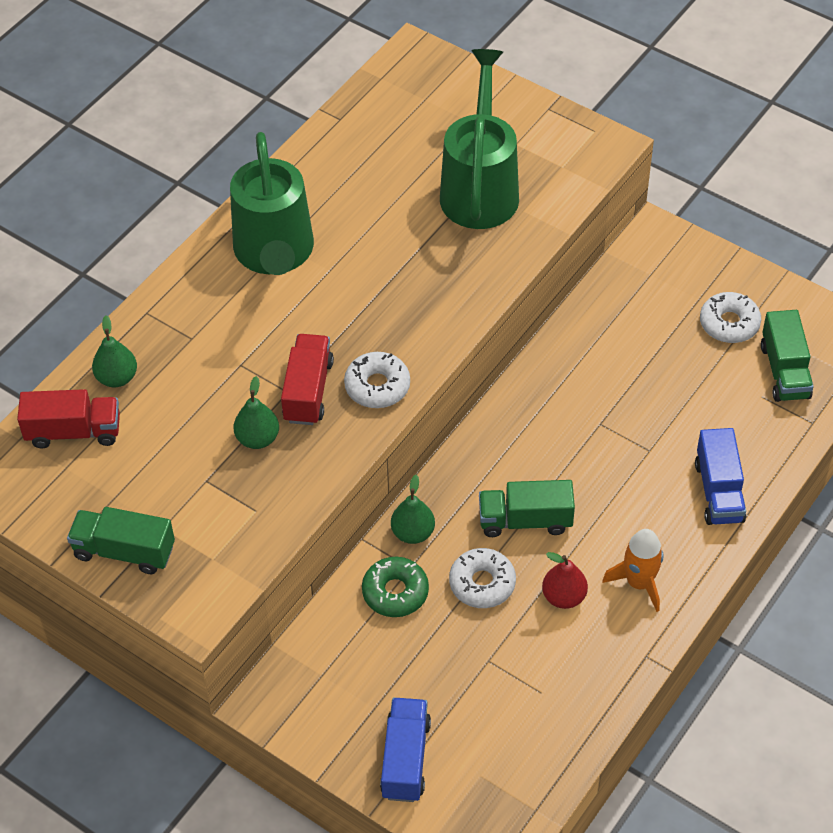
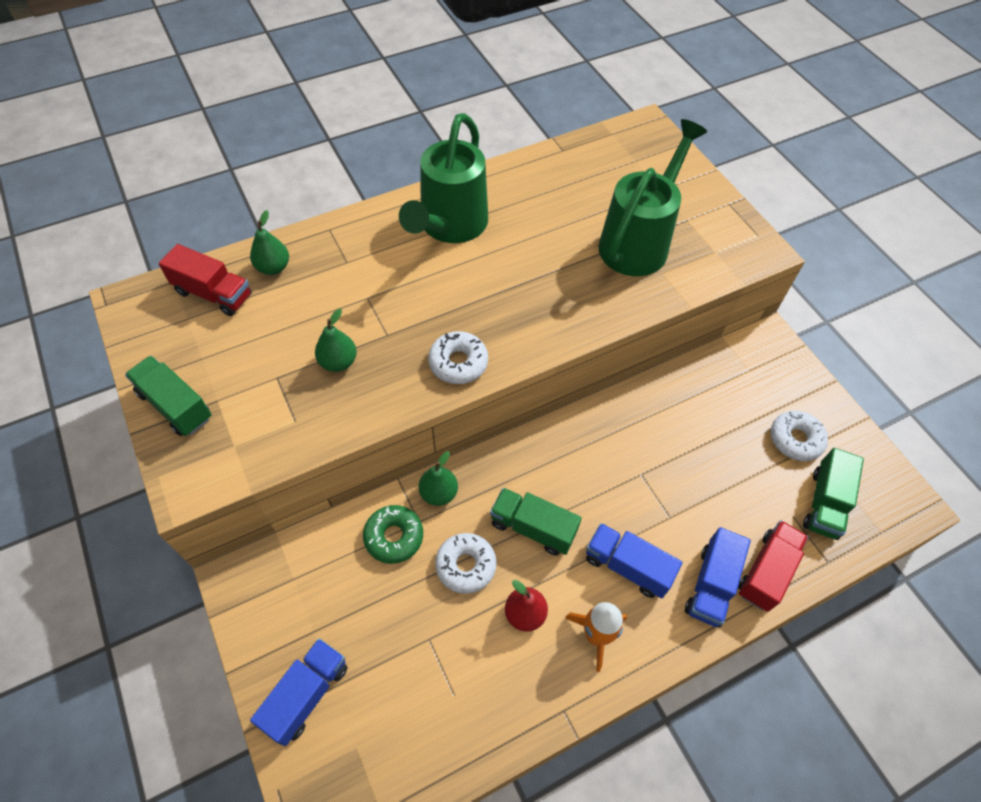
camera: 25 degrees right, 5 degrees up
(308, 391) = (402, 342): red truck -> red truck (766, 571)
(634, 512) = (627, 566): none -> blue truck

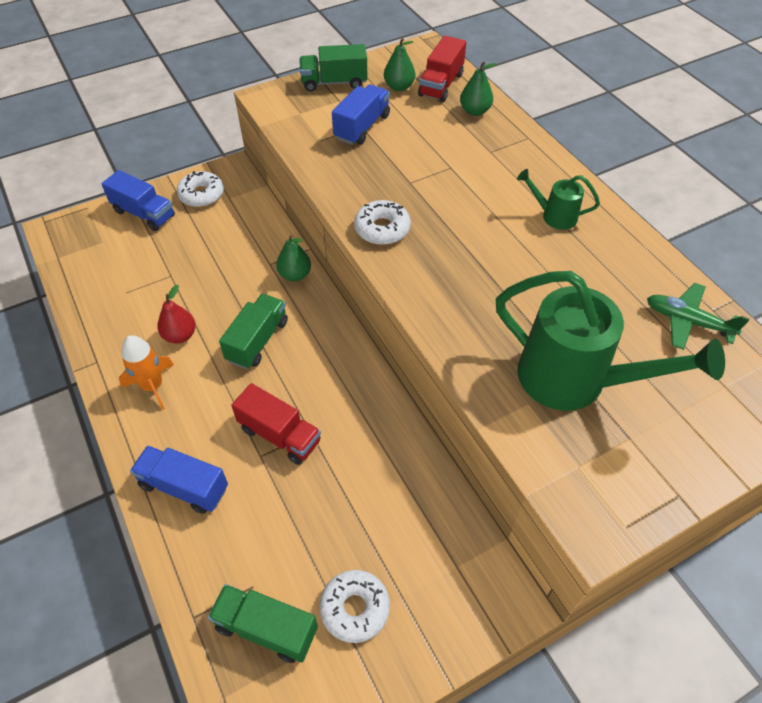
camera: 90 degrees right, 5 degrees down
(175, 405) = (334, 82): green truck -> green truck turned 135 degrees counterclockwise
(338, 362) = (378, 156): green pear -> green pear (399, 87)
(394, 537) = (257, 249): green donut -> none
(449, 226) = (554, 216): green watering can -> green watering can, size x0.48
(466, 565) = (227, 295): white donut -> white donut (201, 195)
(575, 166) = (687, 321): none -> green plane
(627, 566) = (212, 414): blue truck -> blue truck (362, 127)
(766, 571) = (191, 545): red truck -> red truck (280, 435)

